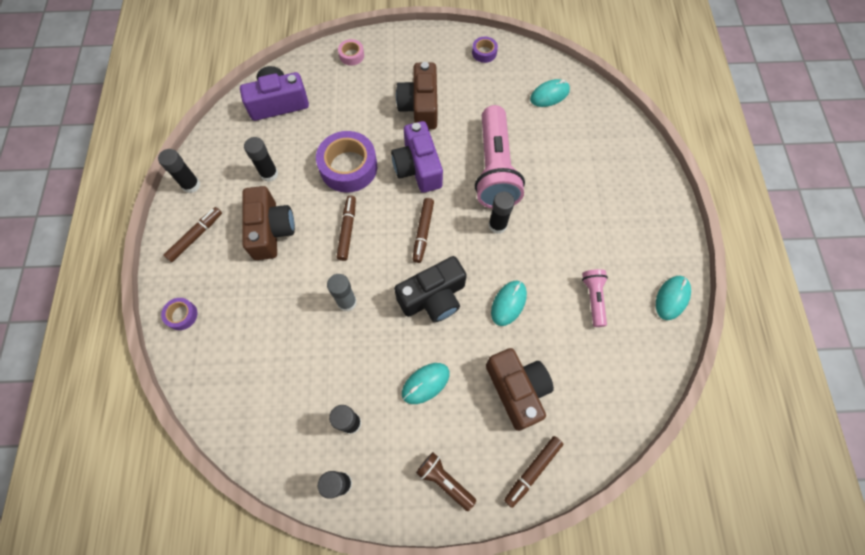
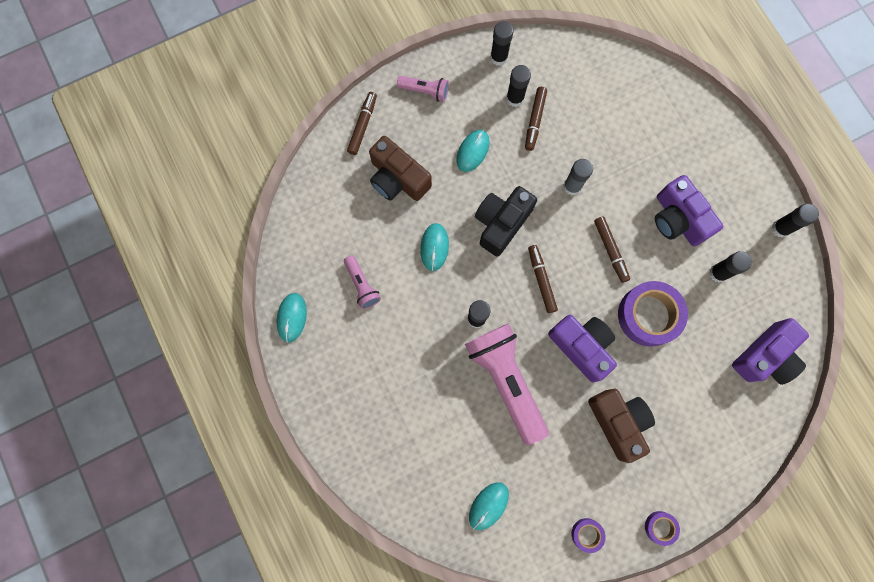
camera: 155 degrees right, 10 degrees up
(182, 315) = (699, 115): purple tape -> purple tape (660, 527)
(196, 236) = (738, 183): brown marker -> brown marker (535, 121)
(271, 230) = (678, 219): brown camera -> purple camera
(351, 55) = (730, 457): pink tape -> none
(444, 480) = (425, 91): brown flashlight -> pink flashlight

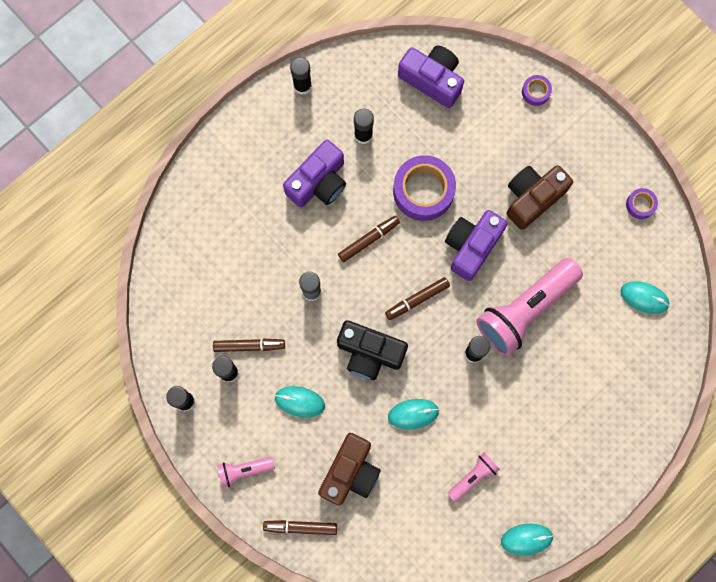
camera: 105 degrees left, 0 degrees up
(425, 91) = (244, 470): pink flashlight -> pink flashlight turned 105 degrees counterclockwise
(660, 527) = (613, 143): purple tape -> purple tape (535, 92)

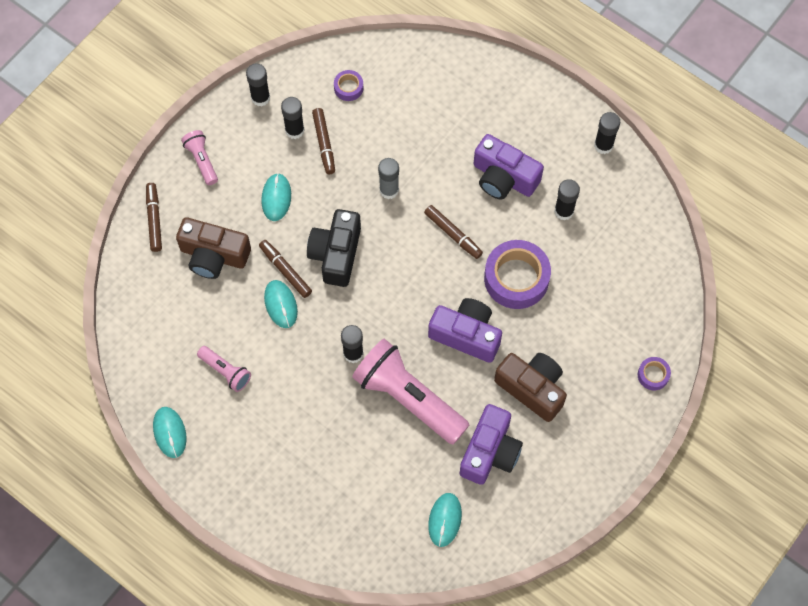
camera: 80 degrees right, 10 degrees down
(417, 299) = (399, 290): brown marker -> brown marker (285, 271)
(432, 80) = (641, 268): purple camera -> purple camera (490, 452)
(640, 205) = (549, 503): purple tape -> purple tape (348, 88)

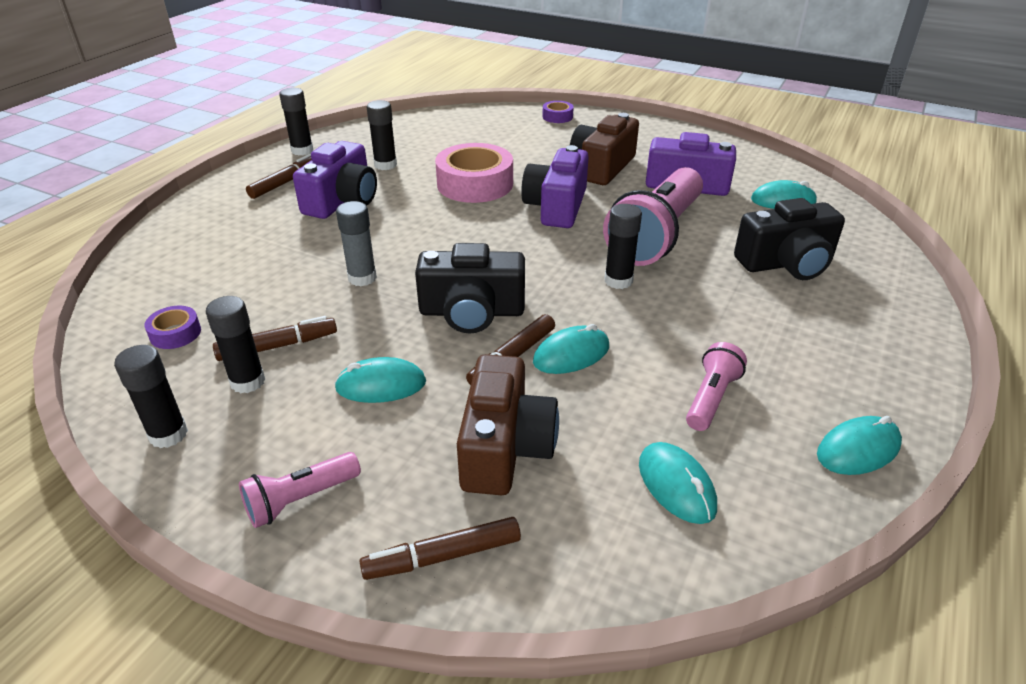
camera: 100 degrees left, 30 degrees down
(168, 331) = (676, 485): none -> turquoise mouse
(352, 479) = (786, 263): none -> black camera
(453, 234) = (424, 226): brown marker -> brown marker (285, 183)
(516, 278) = (475, 184): purple tape -> pink tape

